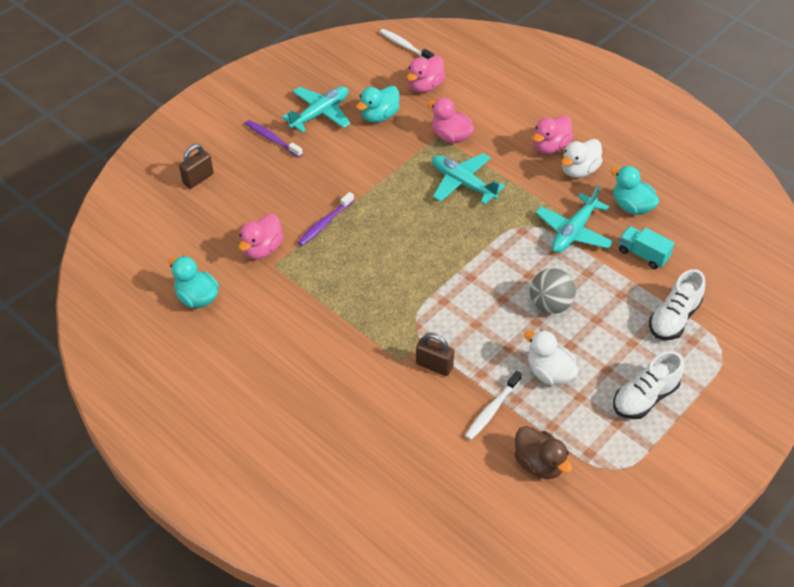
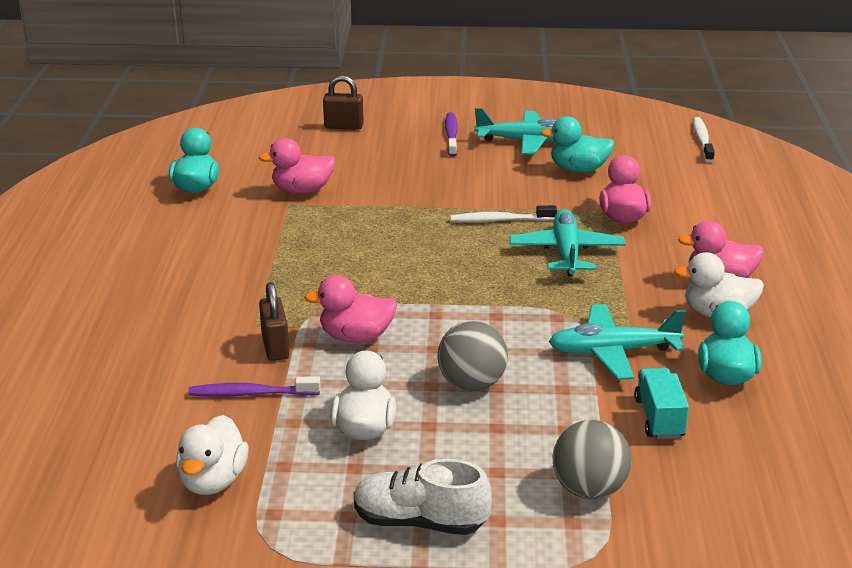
camera: 50 degrees right, 20 degrees down
(325, 223) = (384, 205): purple toothbrush -> purple toothbrush (251, 394)
(425, 86) = (667, 173): pink duck -> pink duck (356, 336)
(492, 409) = (257, 412): white toothbrush -> white toothbrush (500, 220)
(539, 463) = (213, 481): brown duck -> white duck
(674, 318) = (589, 489): white shoe -> grey ball

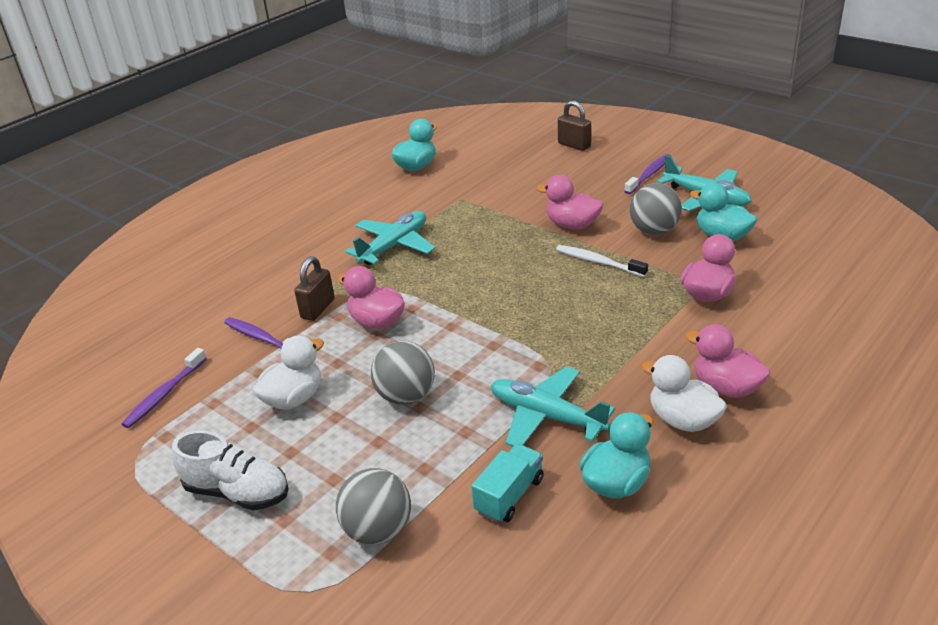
camera: 40 degrees right, 5 degrees up
(213, 481) = (165, 394): white duck -> purple toothbrush
(302, 190) = (482, 190): pink duck -> pink duck (572, 225)
(420, 522) = (237, 492): white shoe -> white shoe turned 150 degrees clockwise
(516, 181) = (654, 231): none -> grey ball
(566, 252) = (618, 310): turquoise plane -> turquoise plane (394, 246)
(702, 140) = (879, 243): white toothbrush -> none

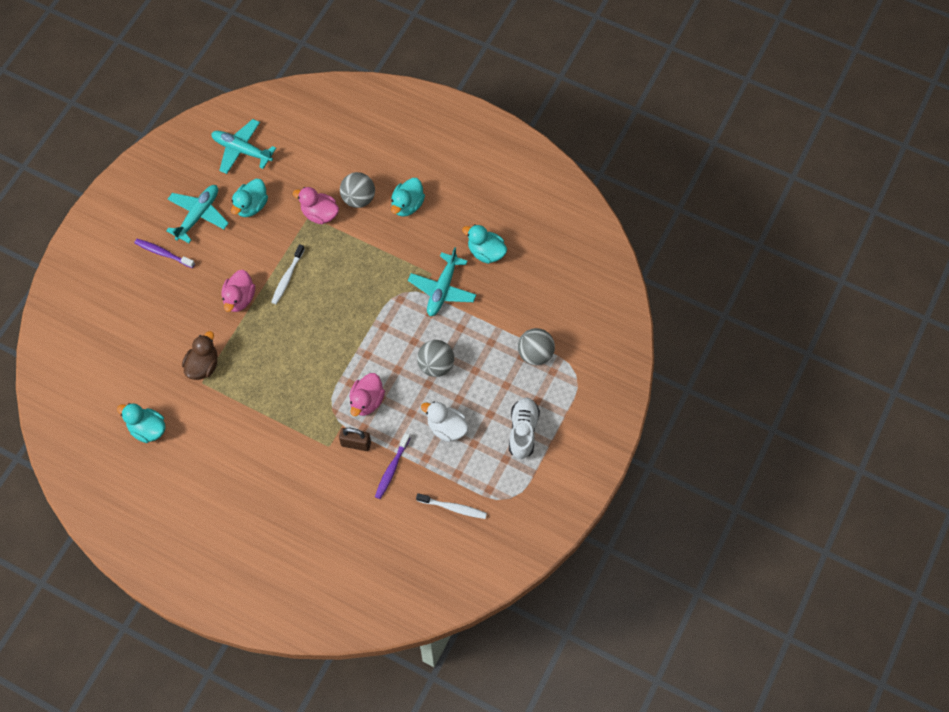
camera: 105 degrees left, 30 degrees up
(165, 394) = (453, 508): purple toothbrush -> white toothbrush
(394, 246) = (273, 414): turquoise plane -> turquoise plane (242, 150)
(483, 199) = (203, 366): none -> brown duck
(509, 495) = (502, 299): turquoise truck -> none
(574, 145) = (111, 311): brown padlock -> none
(654, 231) = (246, 246): grey ball -> grey ball (358, 199)
(683, 420) = (436, 225): white duck -> none
(726, 388) = (407, 205): pink duck -> turquoise duck

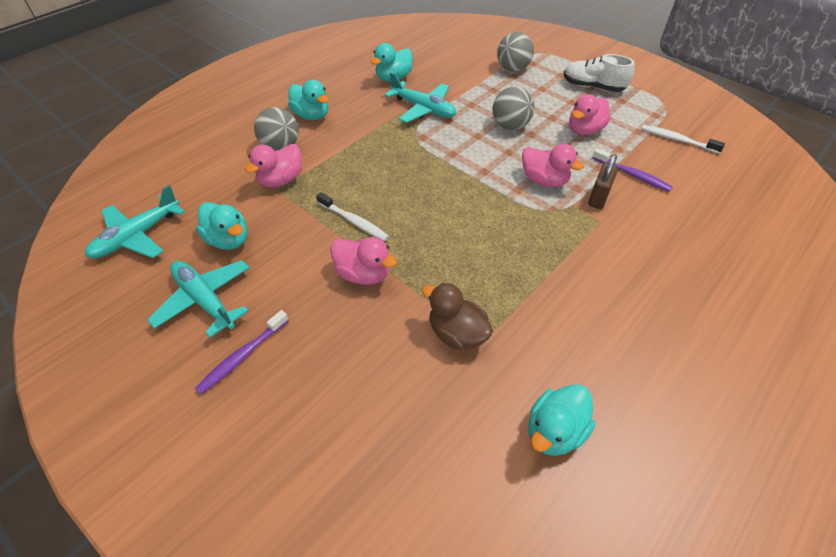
camera: 75 degrees left, 15 degrees down
(446, 428) = (584, 130): white duck -> pink duck
(453, 508) = (677, 140): white toothbrush -> white toothbrush turned 90 degrees counterclockwise

